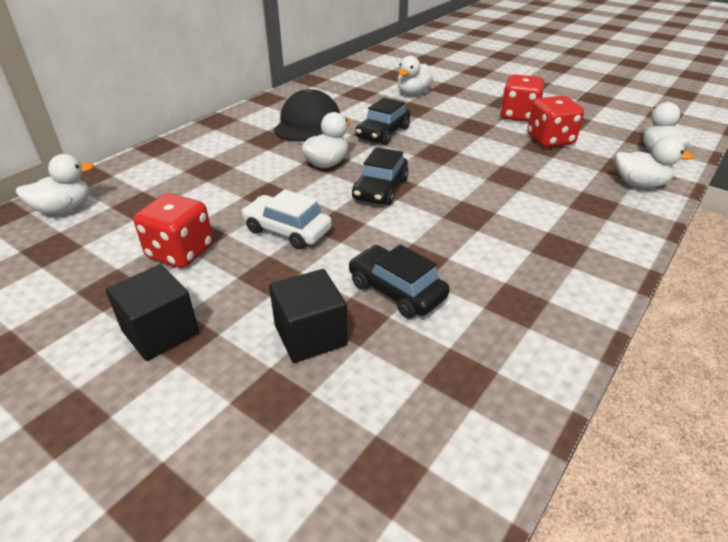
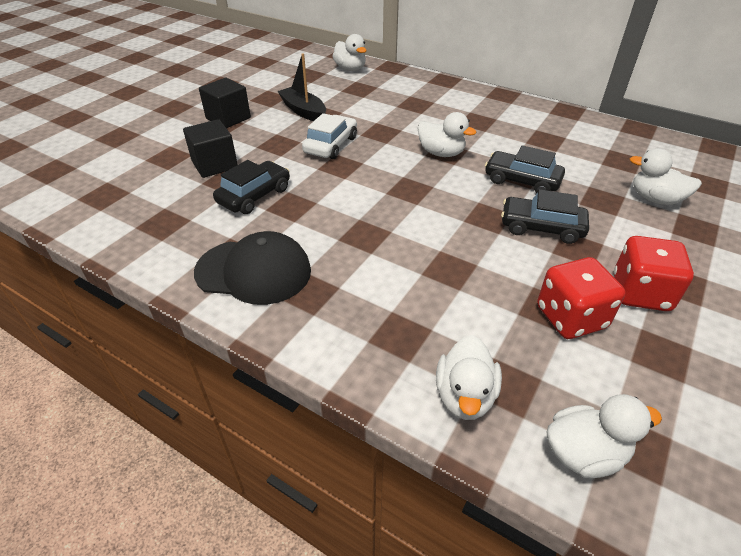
camera: 85 degrees right, 5 degrees up
(180, 252) = (304, 111): red dice -> black boat
(307, 123) = (521, 136): black cap -> black cap (254, 271)
(380, 189) = (401, 183): black car -> black car (541, 227)

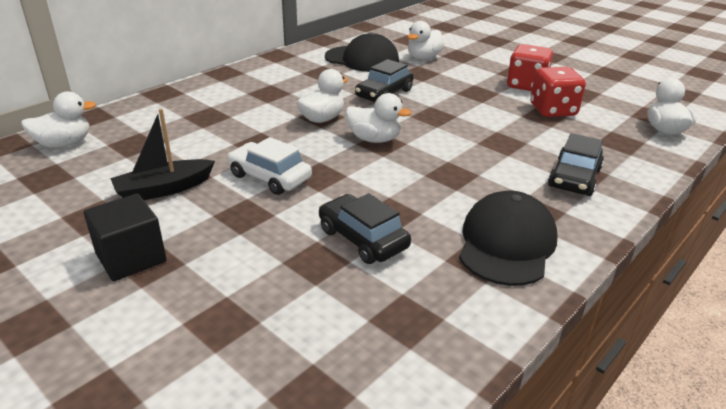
camera: 80 degrees left, 10 degrees down
(214, 164) = (270, 272): black cube -> none
(465, 396) = (634, 158): white duck -> white duck (374, 139)
(541, 227) = (451, 99): black car -> black car (574, 178)
(604, 157) = (362, 59): none -> black cap

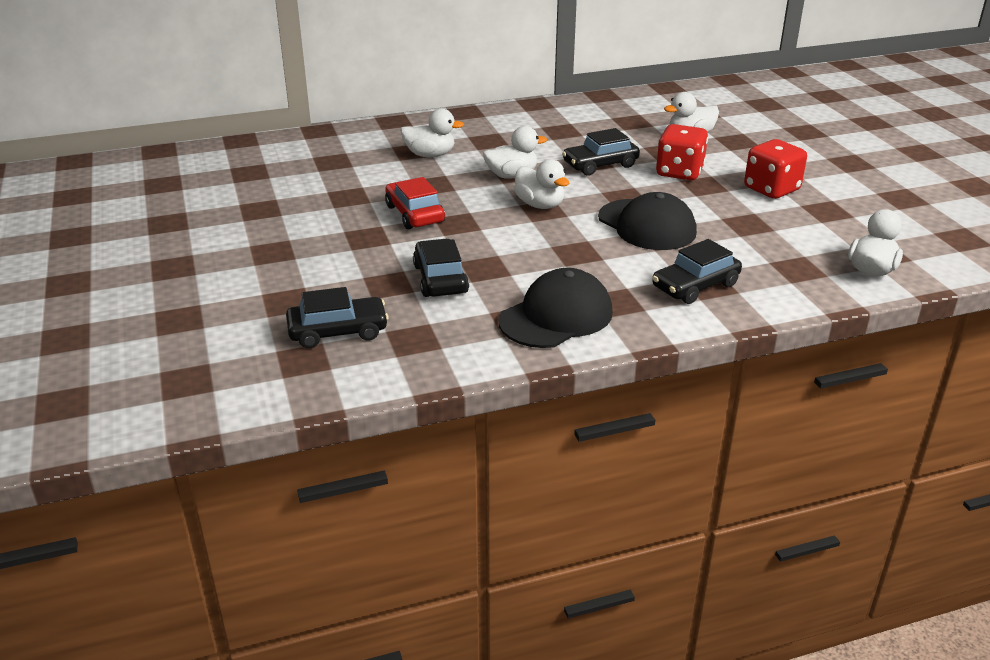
camera: 30 degrees right, 0 degrees up
(64, 143) = (281, 149): white duck -> white duck (430, 155)
(131, 258) = (263, 244): black cube -> none
(164, 189) = (325, 203): black boat -> none
(269, 177) = (414, 214): white car -> red car
(318, 341) = (338, 331): none -> black car
(362, 59) = (619, 124): black cap -> black cap (647, 225)
(552, 110) = (765, 221): red dice -> red dice (679, 172)

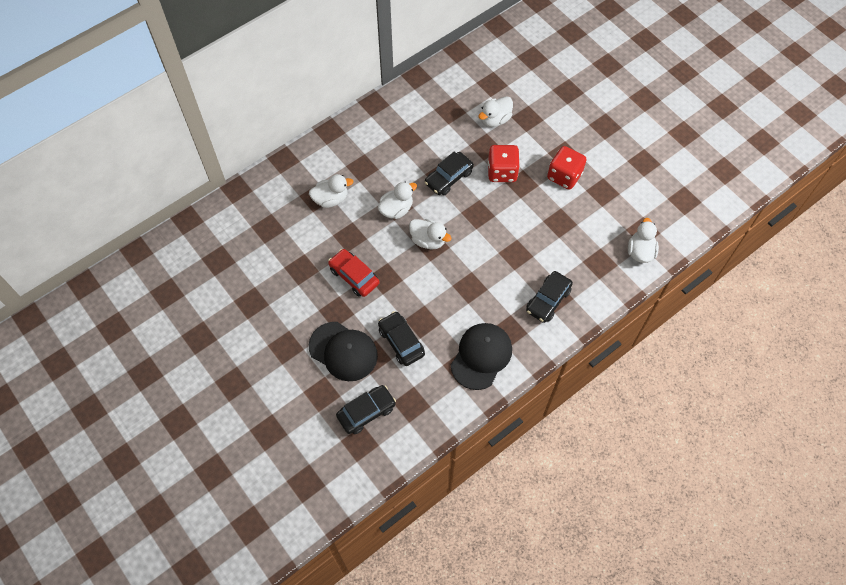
camera: 20 degrees left, 30 degrees up
(647, 225) = (501, 243): black cap -> black cap (343, 351)

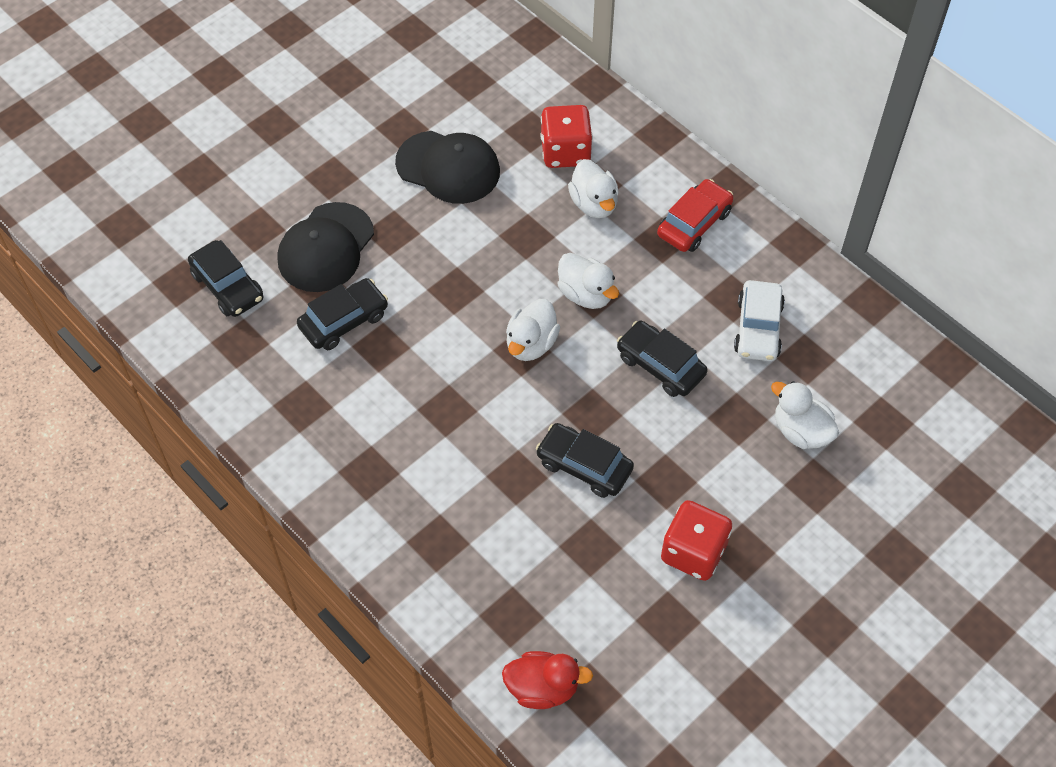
camera: 85 degrees right, 5 degrees down
(354, 276) = (455, 248): red car -> red car (694, 223)
(429, 129) = (758, 328): none -> white car
(481, 356) = (321, 433): black cap -> black cap (448, 167)
(502, 172) = (686, 448): red dice -> red dice (565, 152)
(548, 300) = (429, 530): black car -> black car (584, 466)
(640, 251) = (542, 688): white duck -> red duck

